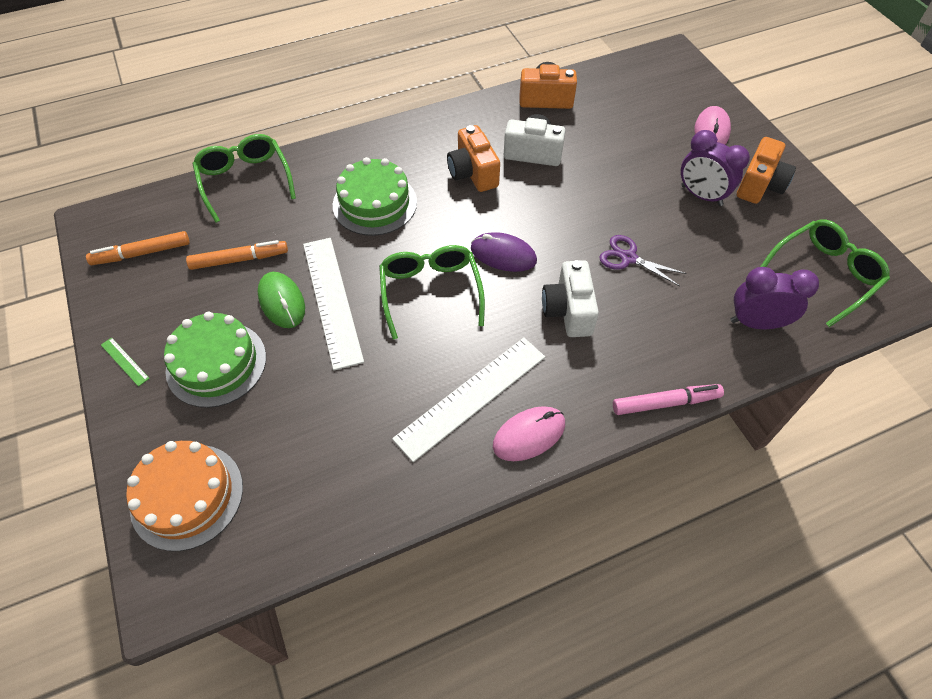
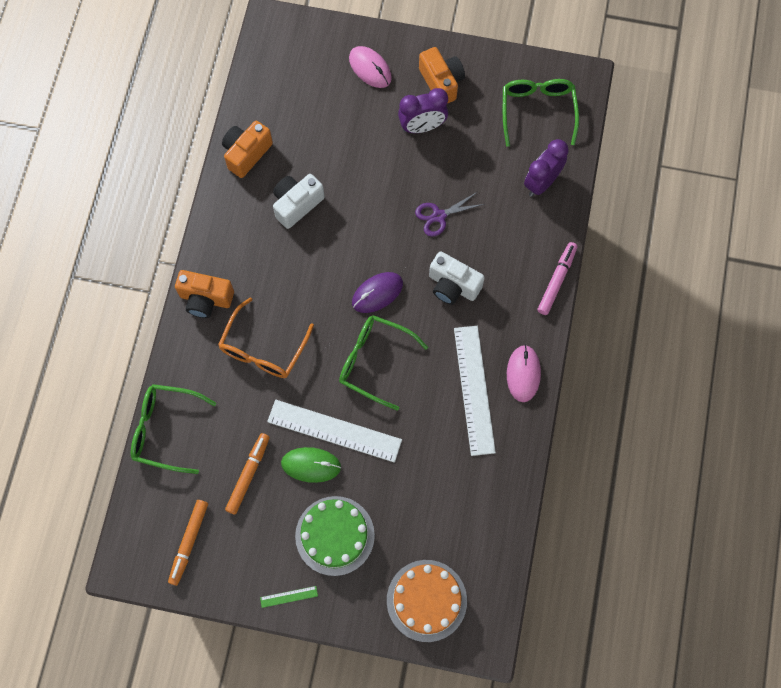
camera: 55 degrees left, 15 degrees up
(375, 203) = (263, 348): green cake -> orange glasses
(473, 173) = (285, 260): orange camera -> orange camera (206, 299)

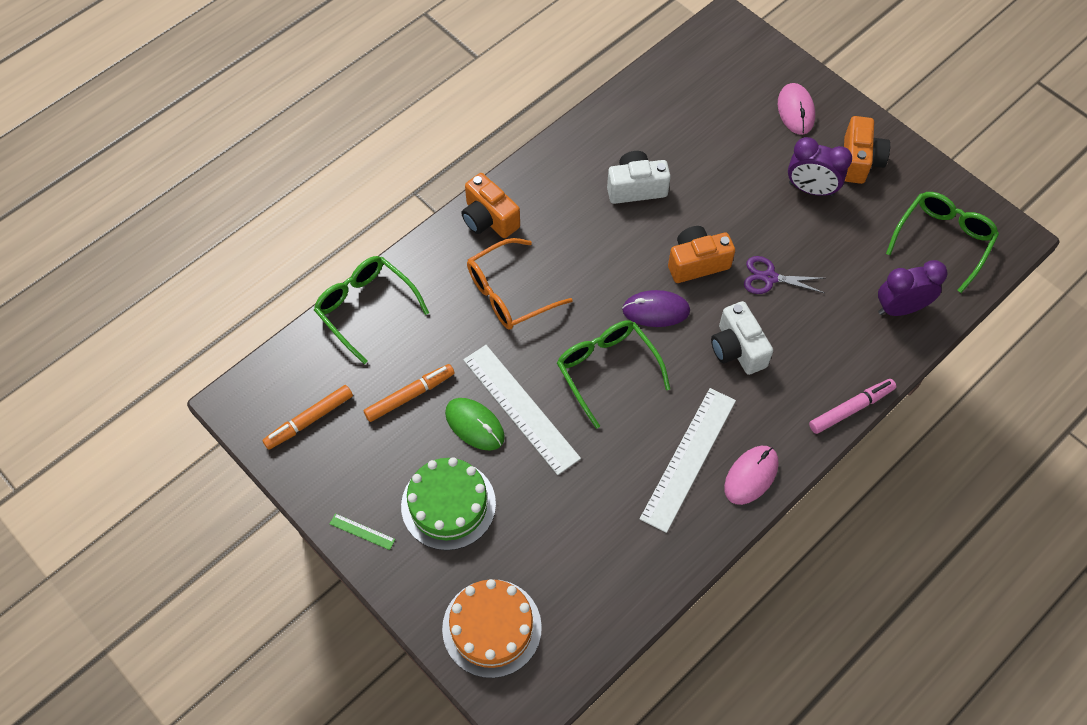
camera: 35 degrees right, 10 degrees down
(246, 153) = (621, 118): orange camera -> orange camera (697, 263)

